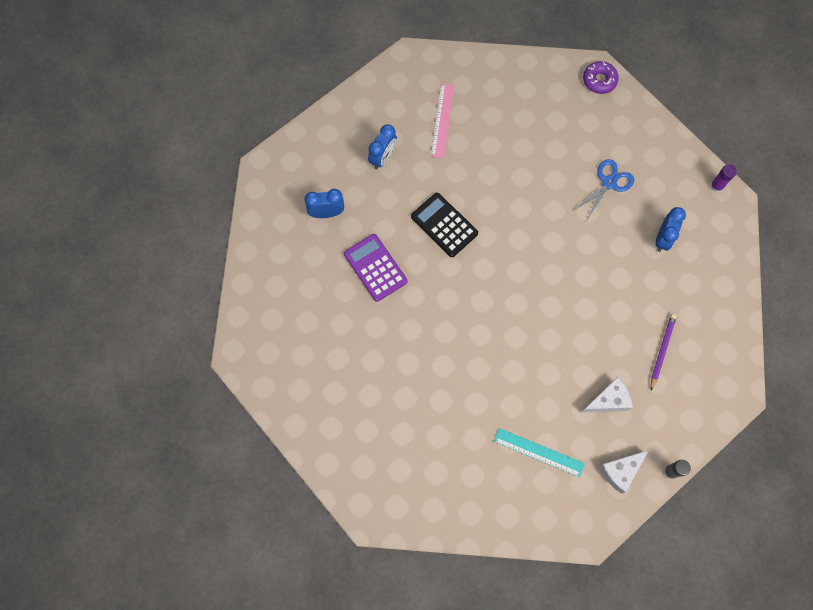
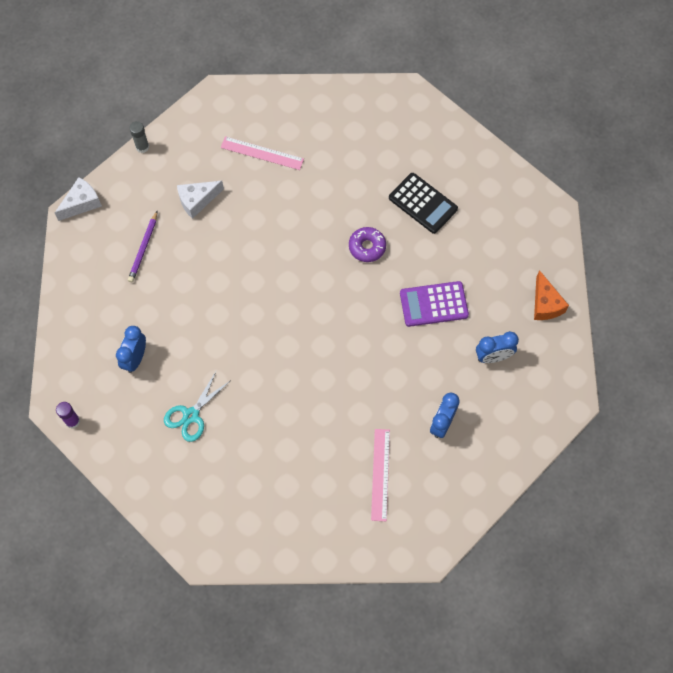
camera: 175 degrees right, 5 degrees down
(267, 259) = (545, 304): none -> orange cheese
(375, 268) = (433, 304): purple calculator -> purple calculator turned 120 degrees clockwise
(444, 225) = (367, 354): black calculator -> black calculator (423, 203)
(538, 452) = (262, 153): turquoise ruler -> pink ruler
(599, 80) = (199, 541): purple donut -> purple donut (367, 247)
(609, 183) = (191, 415): blue scissors -> turquoise scissors
(620, 471) = (188, 144): white cheese -> white cheese (82, 203)

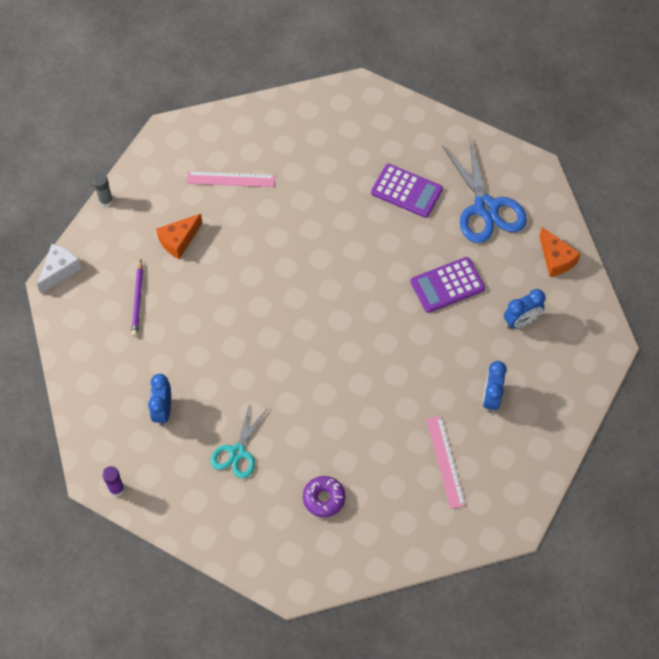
camera: 15 degrees left, 5 degrees down
(197, 201) = (179, 240): white cheese -> orange cheese
(367, 247) = (364, 246): purple donut -> purple donut (324, 498)
(423, 203) = (406, 191): black calculator -> purple calculator
(493, 237) = (485, 207): none -> blue scissors

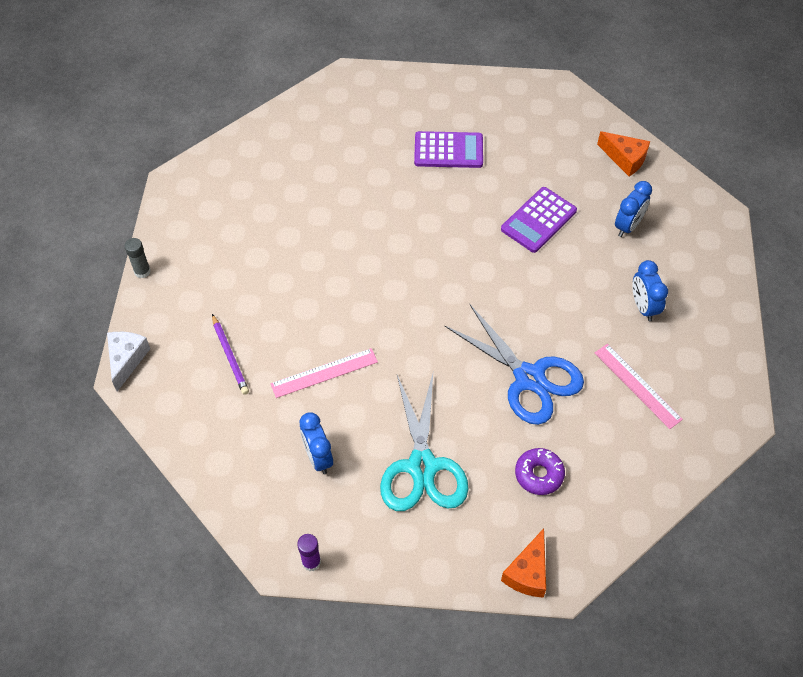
camera: 25 degrees left, 5 degrees down
(179, 240) = (242, 281): orange cheese -> orange cheese (528, 572)
(230, 179) = (265, 202): pink ruler -> pink ruler (324, 372)
(237, 452) = (422, 466): turquoise scissors -> turquoise scissors, size x1.65
(485, 207) = (532, 138): blue scissors -> blue scissors (529, 378)

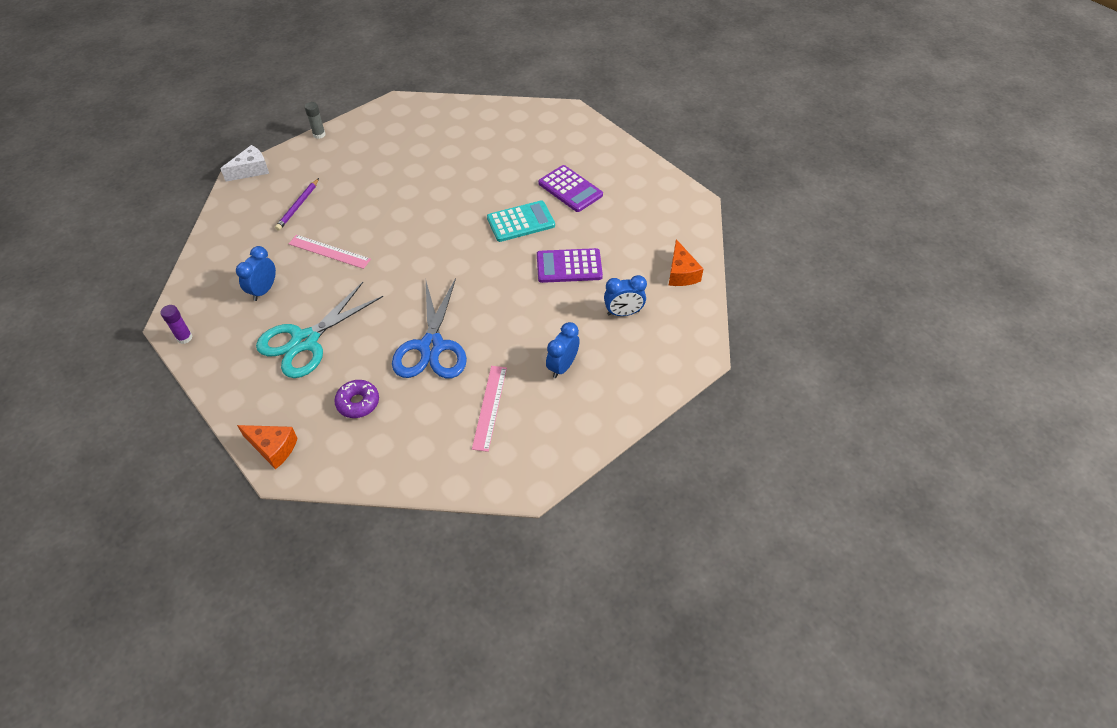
camera: 45 degrees right, 5 degrees down
(449, 212) = (520, 222): none -> turquoise calculator
(528, 572) = (273, 448): orange cheese -> orange cheese turned 135 degrees counterclockwise

